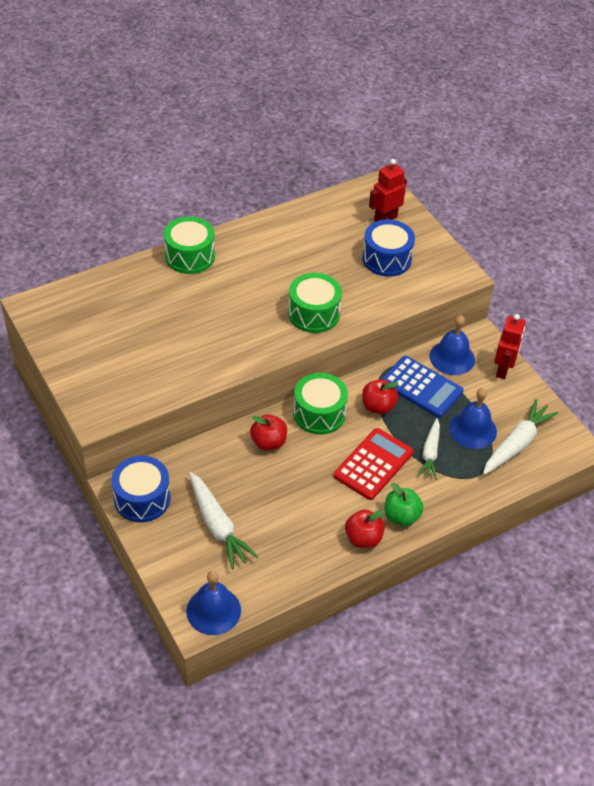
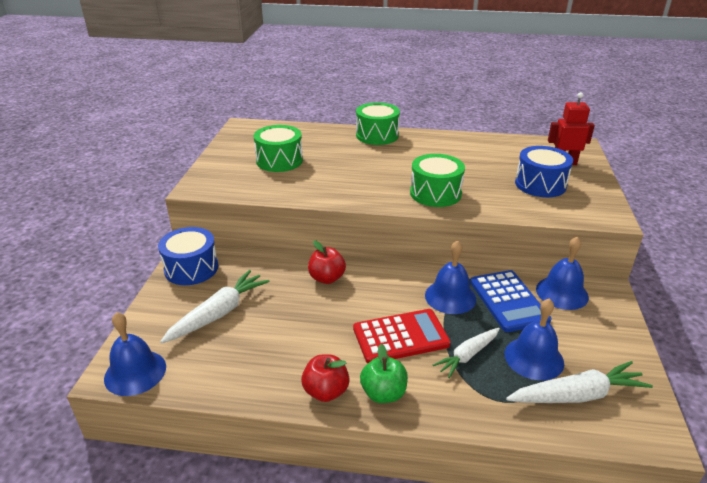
camera: 40 degrees right, 15 degrees down
(218, 526) = (219, 313): white carrot -> white carrot turned 150 degrees counterclockwise
(319, 413) = (391, 278): green drum -> green drum (279, 161)
(378, 407) = (450, 297): red apple -> blue bell
(503, 369) = (613, 324): red robot -> none

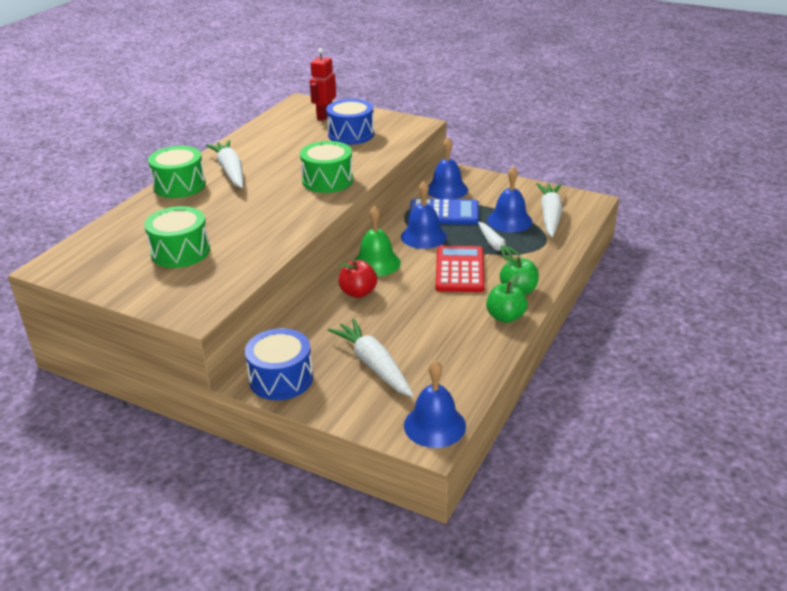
camera: 70 degrees left, 0 degrees up
(326, 391) = (505, 317): red apple -> green apple
(382, 277) = (376, 263): none -> green bell
(416, 148) = (230, 171): none -> white carrot

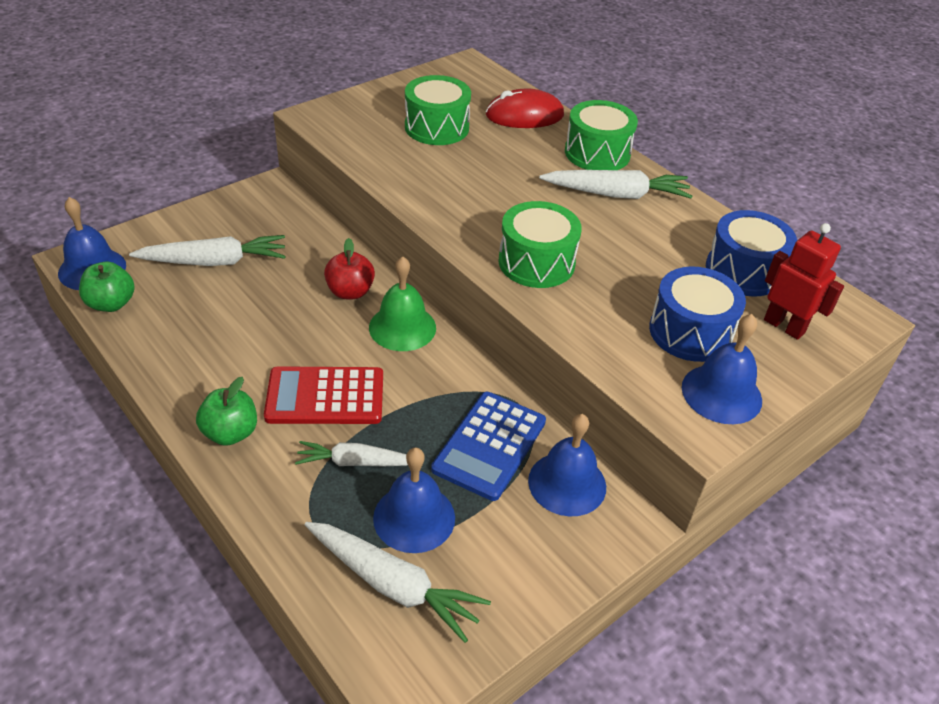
camera: 110 degrees right, 10 degrees up
(137, 221) = (524, 115): none -> red mouse
(281, 378) = (253, 203): blue drum -> blue drum (743, 271)
(423, 236) = (436, 395): blue bell -> blue bell (721, 393)
(459, 270) = (325, 396): red calculator -> red calculator turned 150 degrees clockwise
(505, 317) = (191, 393): green apple -> green apple (111, 304)

